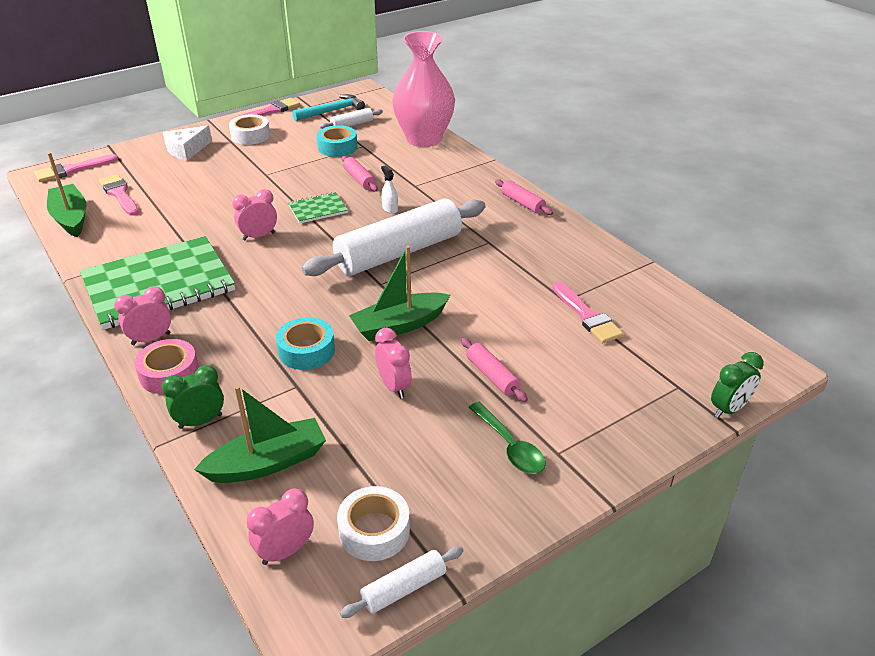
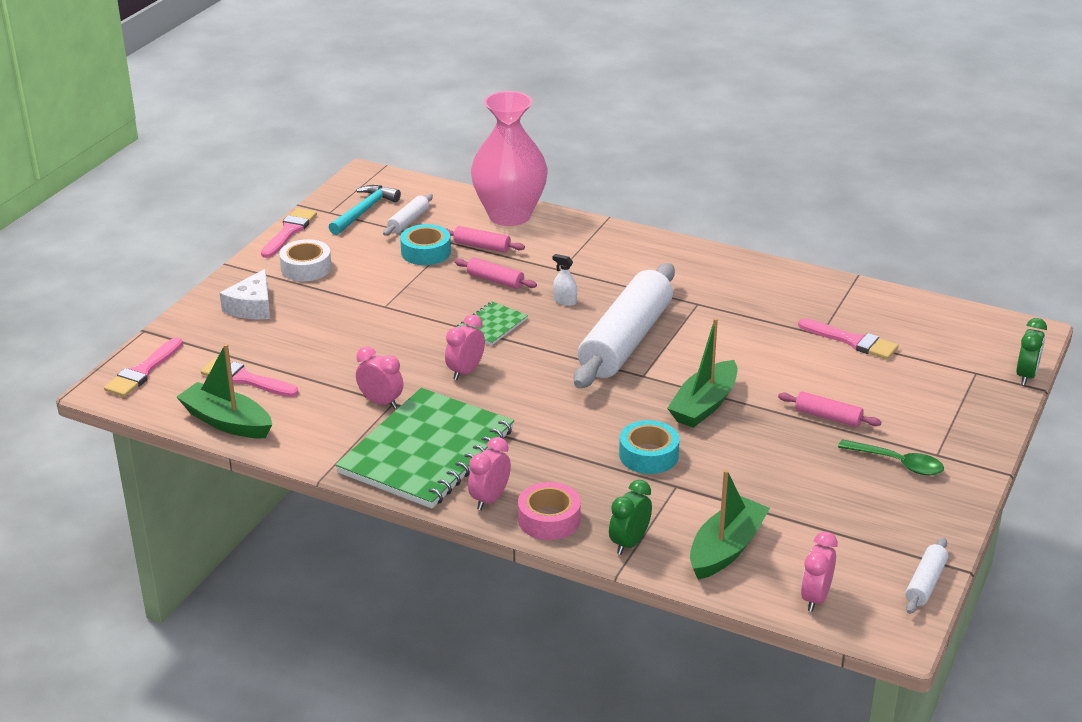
camera: 30 degrees left, 5 degrees down
(374, 530) = (863, 558): white tape -> none
(394, 386) = (758, 455): pink clock -> pink clock (381, 402)
(522, 203) = (687, 255): pink rolling pin -> pink rolling pin (482, 246)

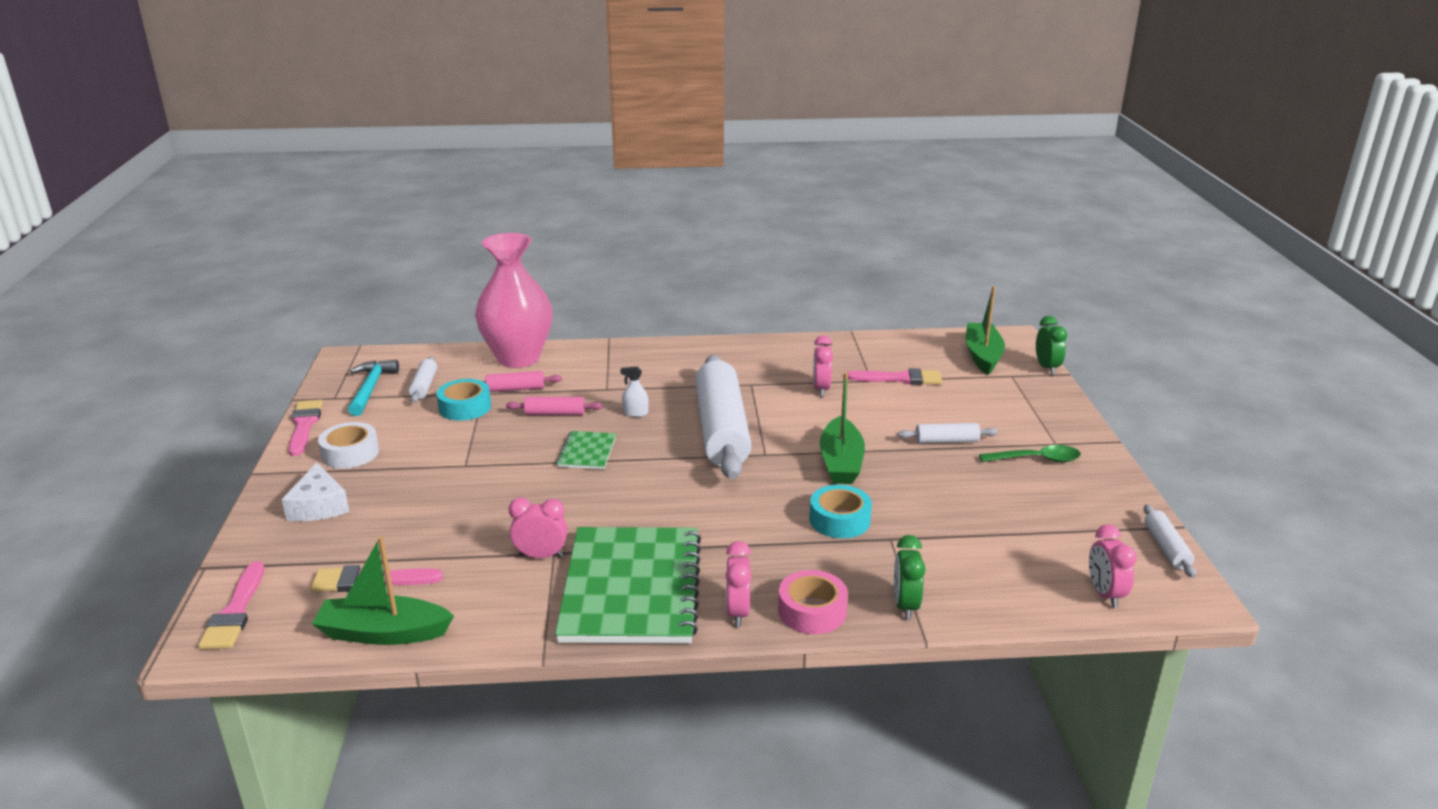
camera: 30 degrees left, 5 degrees down
(465, 371) = (600, 500): pink clock -> pink clock (821, 389)
(726, 549) = (990, 579): green boat -> green boat (983, 356)
(828, 417) = (946, 441): pink rolling pin -> white rolling pin

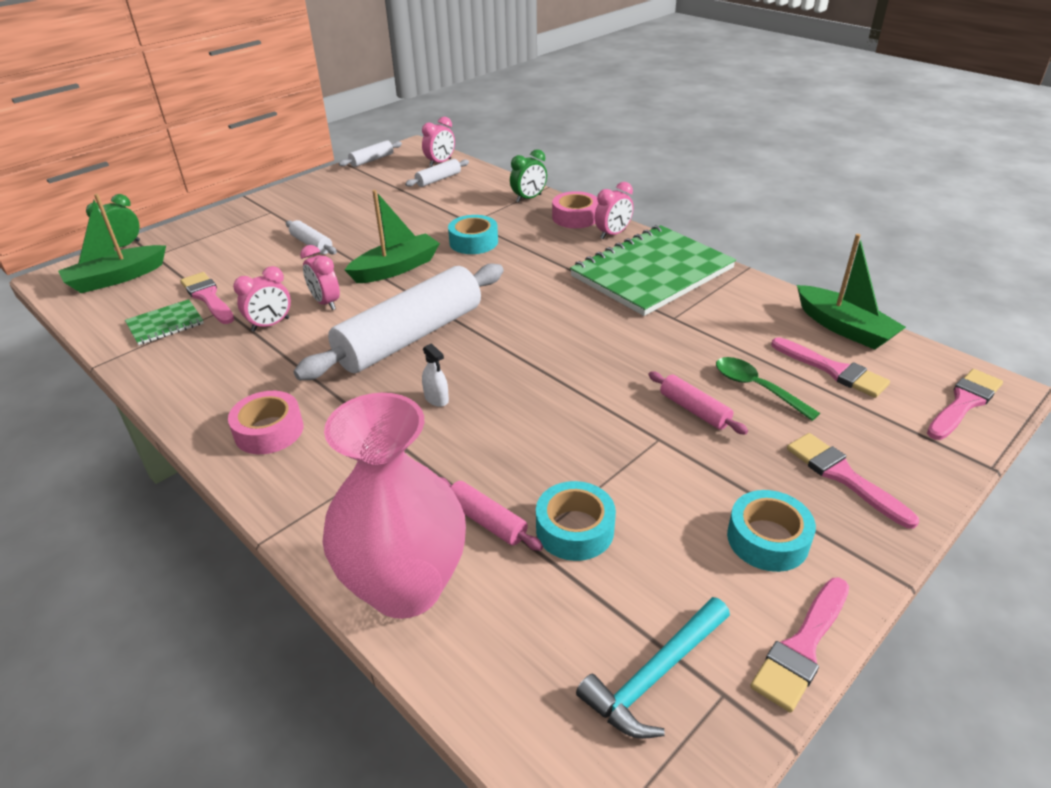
camera: 130 degrees left, 10 degrees up
(319, 506) = (843, 476): white cheese -> pink brush
(350, 453) = (767, 539): white tape -> turquoise tape
(424, 386) = (580, 618): white rolling pin -> white rolling pin (438, 179)
(541, 556) = (685, 320): pink clock -> pink clock (326, 303)
(555, 413) = (500, 449): pink rolling pin -> pink rolling pin (694, 410)
(587, 452) = (538, 383): green notebook -> green notebook (165, 324)
(693, 359) = (269, 431): none -> pink tape
(1036, 459) = (304, 211): green spoon -> green spoon (756, 388)

